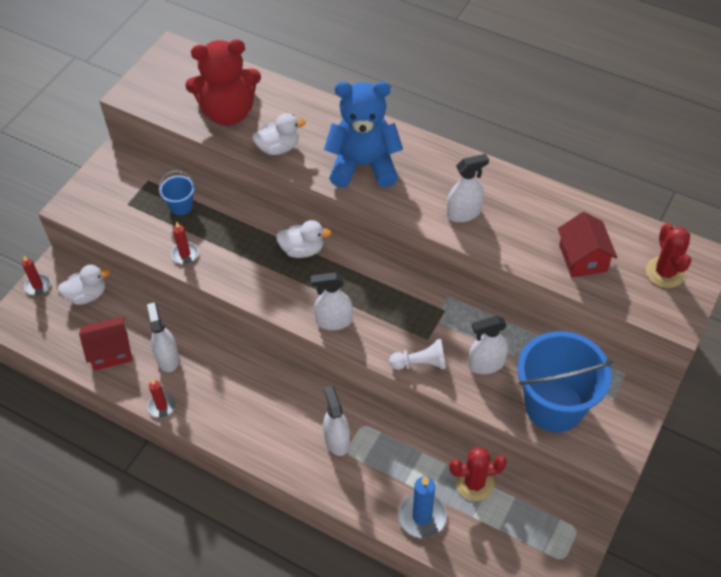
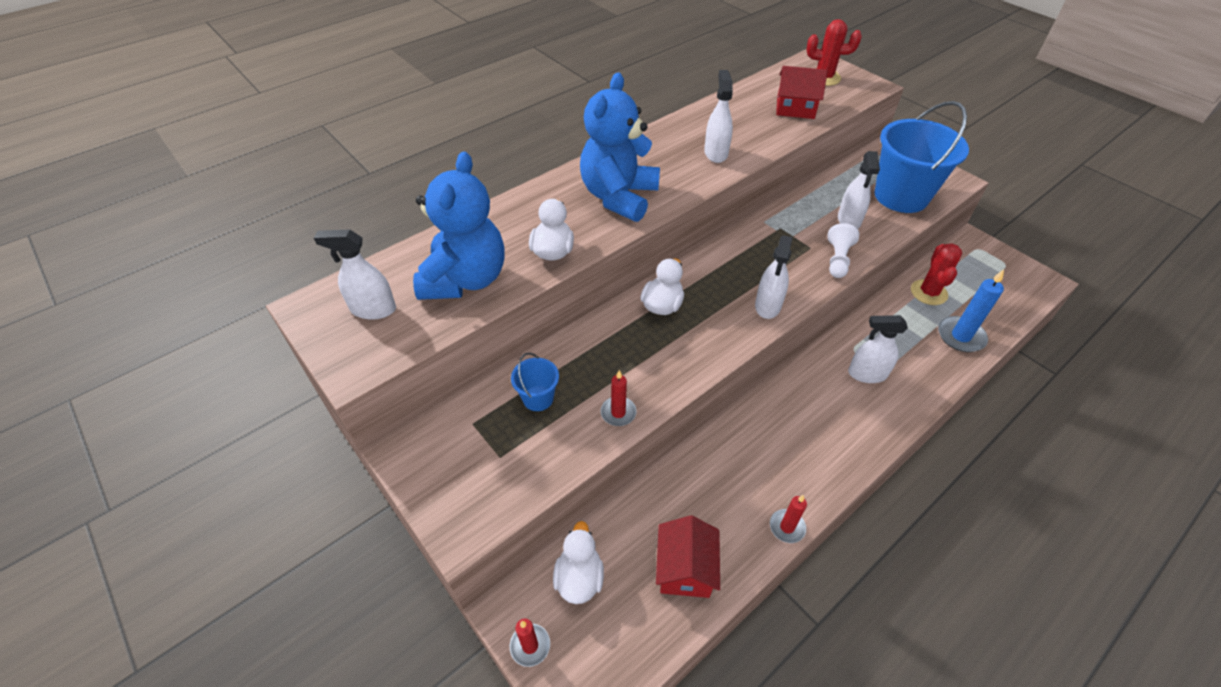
camera: 70 degrees left, 5 degrees down
(167, 358) = (717, 503): white spray bottle -> white spray bottle (373, 309)
(228, 112) = (465, 279): red teddy bear -> blue teddy bear

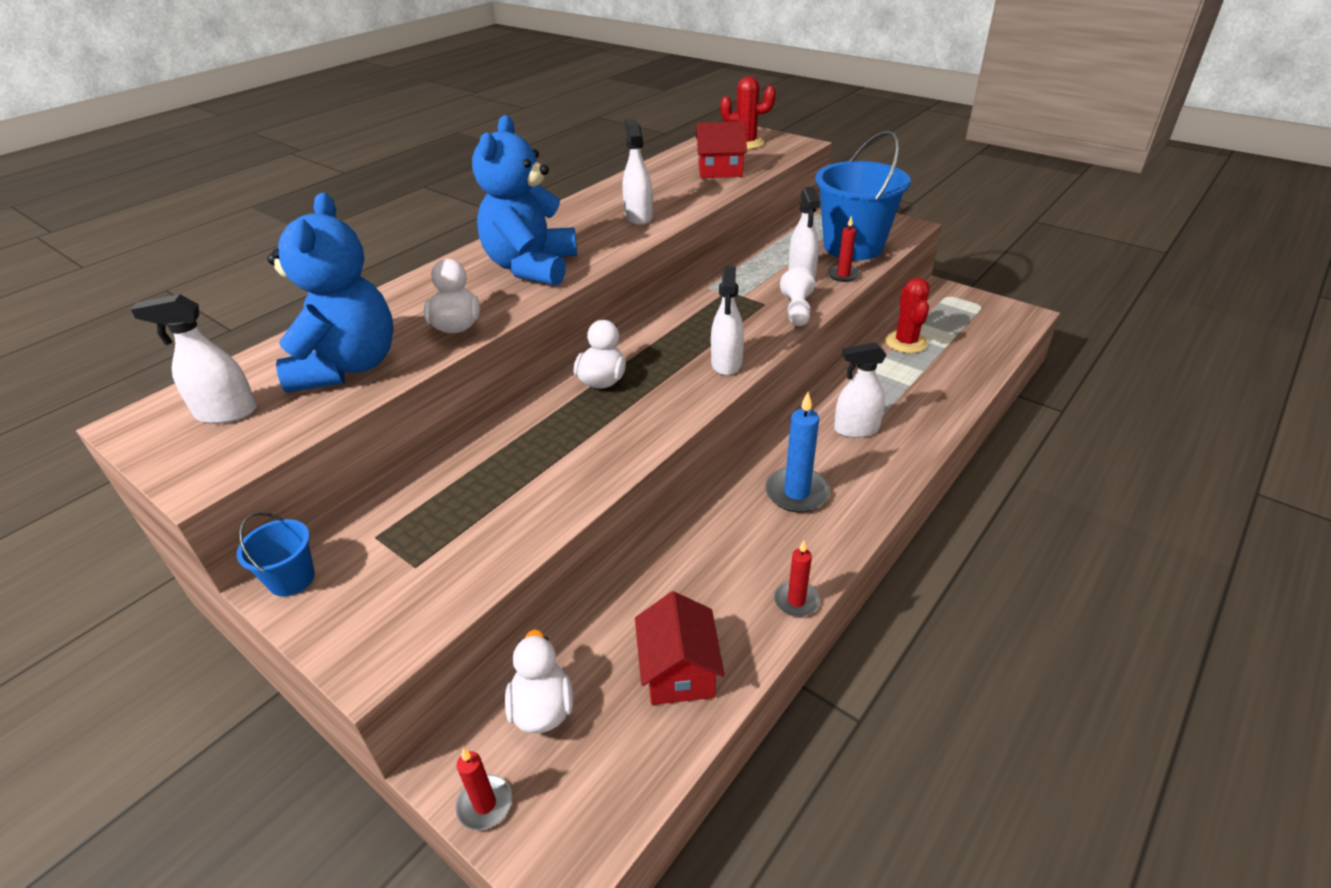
camera: 10 degrees left, 10 degrees down
(538, 398) = (459, 496): blue bucket -> blue bucket (292, 579)
(618, 413) = (563, 495): red candle -> red candle (843, 275)
(960, 336) = (950, 377): blue candle -> blue candle (796, 493)

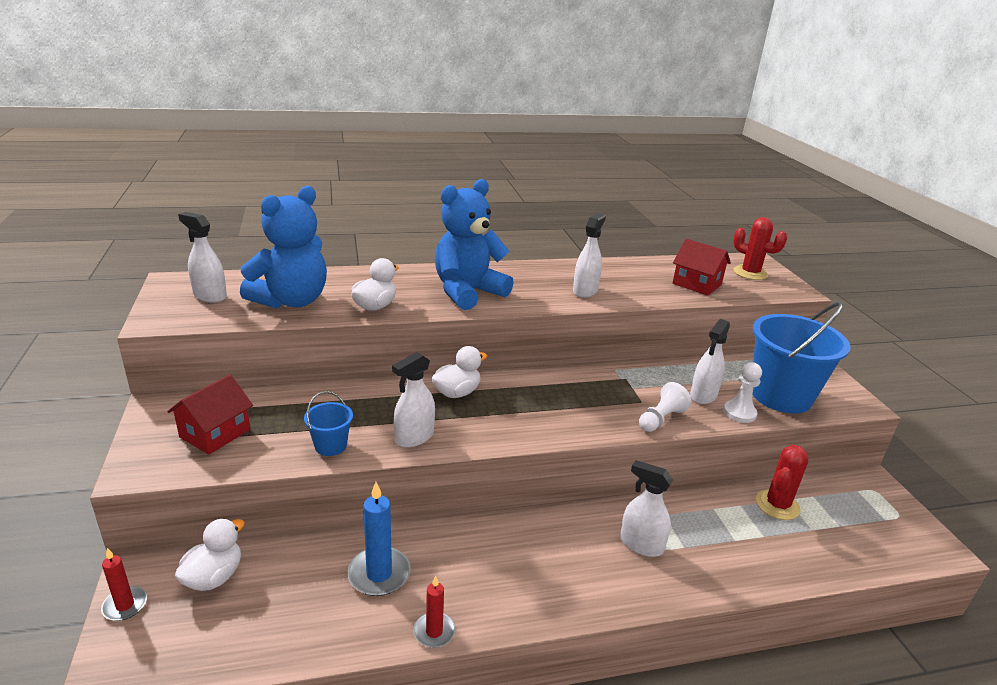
camera: 35 degrees right, 10 degrees down
(292, 579) = (163, 406): blue bucket -> blue bucket (330, 446)
(679, 671) = (307, 616): red house -> red house (215, 433)
(726, 363) = (553, 427): white spray bottle -> white spray bottle (414, 437)
(796, 493) = (532, 559): blue candle -> blue candle (379, 574)
(843, 275) = (739, 413): red candle -> white pawn

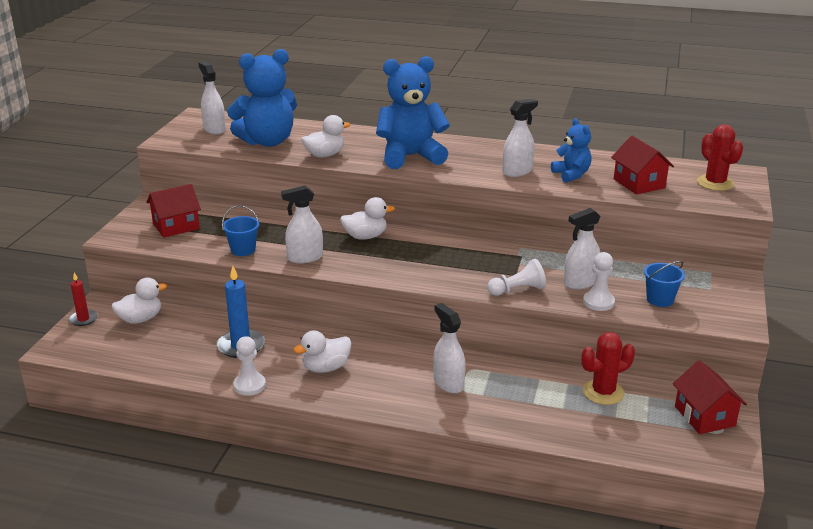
camera: 30 degrees right, 0 degrees up
(434, 632) = (249, 385): red candle -> white pawn
(502, 570) = (326, 368): none -> white duck
(634, 285) = (571, 175): none -> blue teddy bear
(781, 396) = (660, 299): blue bucket -> blue bucket, size x0.45
(872, 502) = (704, 416): none -> red house

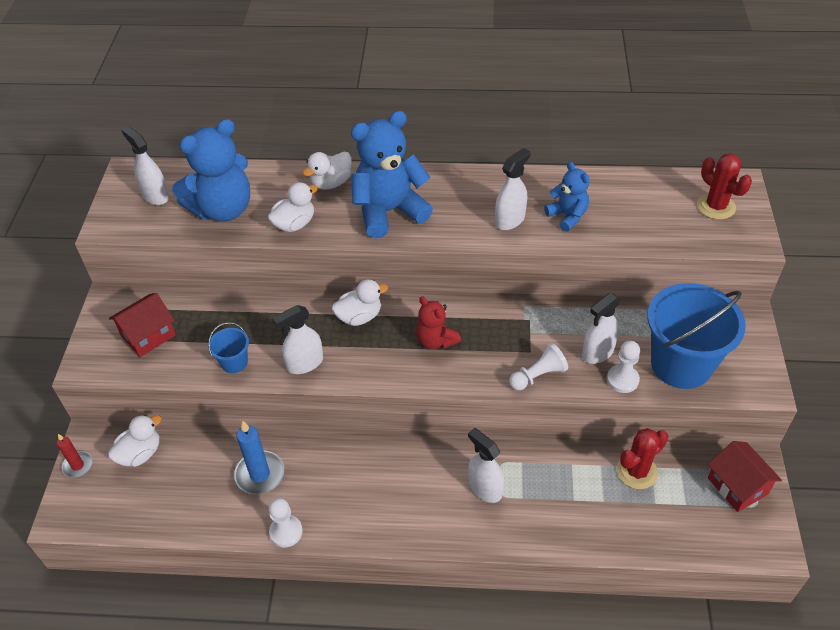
camera: 10 degrees left, 20 degrees up
(326, 368) = (357, 490): white duck -> white duck (331, 183)
(429, 258) = (436, 340): none -> red teddy bear
(639, 183) = (640, 220): red house -> none
(660, 299) = (681, 364): blue bucket -> blue bucket, size x2.24

